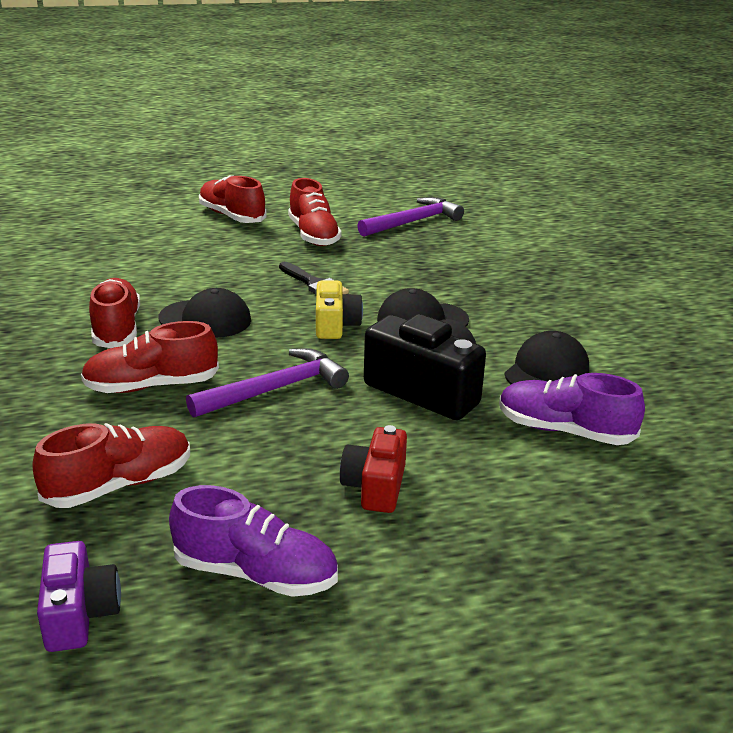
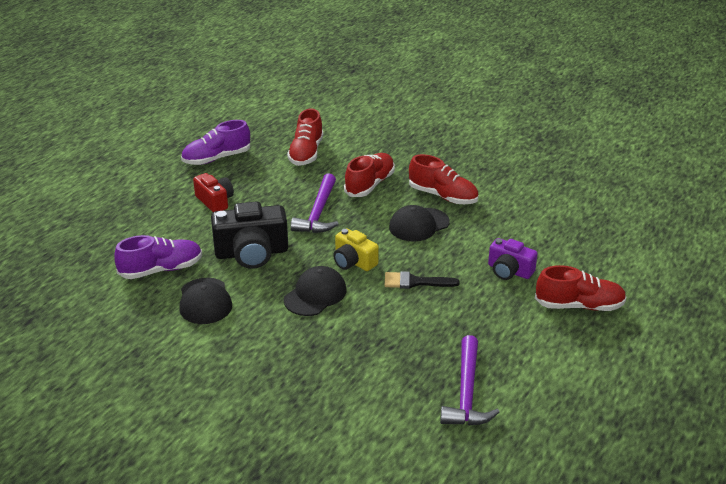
camera: 135 degrees right, 5 degrees up
(79, 614) = (251, 126): purple camera -> purple camera (509, 271)
(313, 235) = (497, 325): red shoe -> none

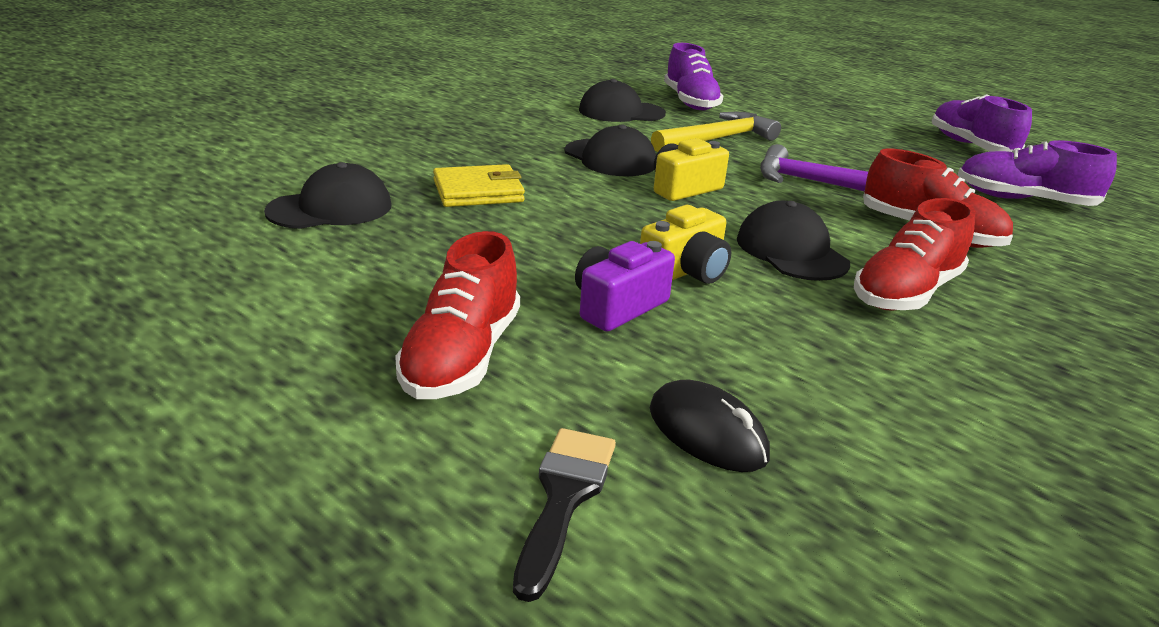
camera: 100 degrees right, 5 degrees down
(215, 201) = (848, 135): red camera -> none
(251, 253) = (718, 139): black camera -> yellow hammer
(306, 153) = (1023, 200): red shoe -> purple shoe
(405, 339) = (478, 191): none -> yellow wallet
(415, 282) = (614, 219): black brush -> black brush (564, 497)
(462, 255) = (685, 271): none -> yellow camera
(466, 393) = (330, 208): purple hammer -> black cap
(582, 243) = (707, 433): none -> black mouse

